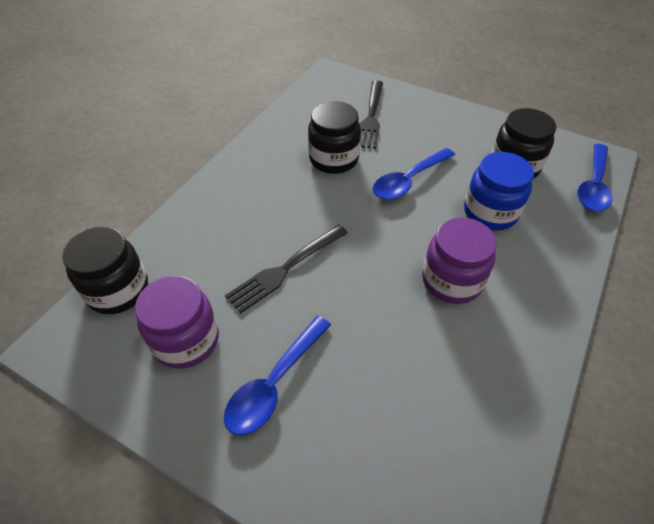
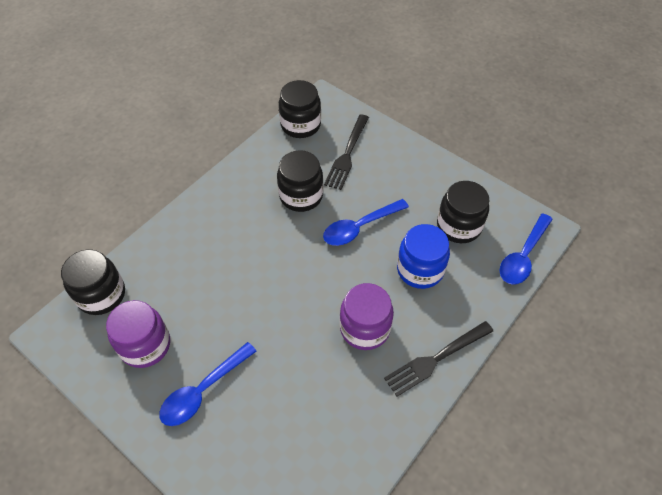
camera: 10 degrees right, 5 degrees up
(285, 269) = (234, 296): black fork -> black fork (436, 359)
(313, 97) = (300, 125): none -> black jar

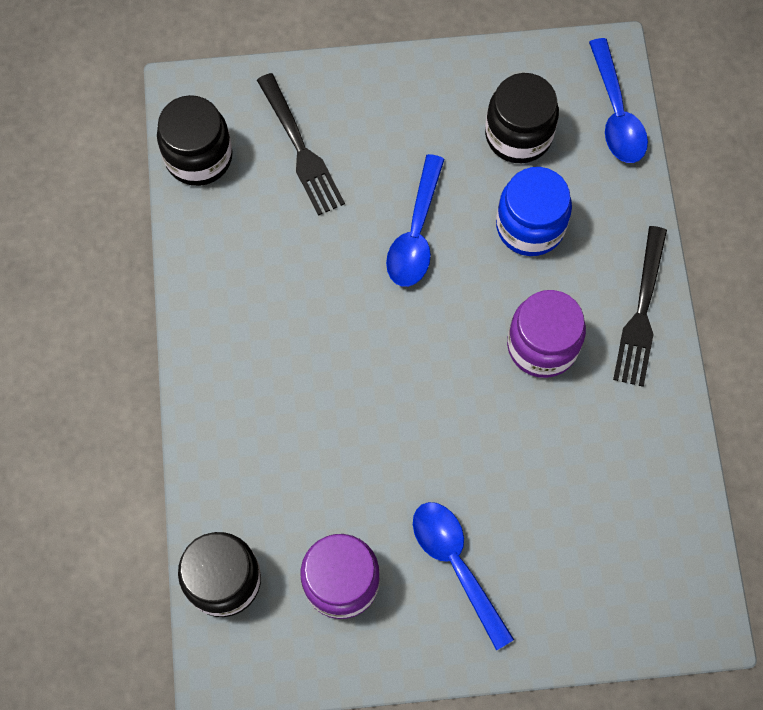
camera: 45 degrees left, 15 degrees up
(203, 391) = (456, 565): blue spoon -> blue spoon turned 150 degrees clockwise
(301, 196) = (307, 253): black jar -> none

